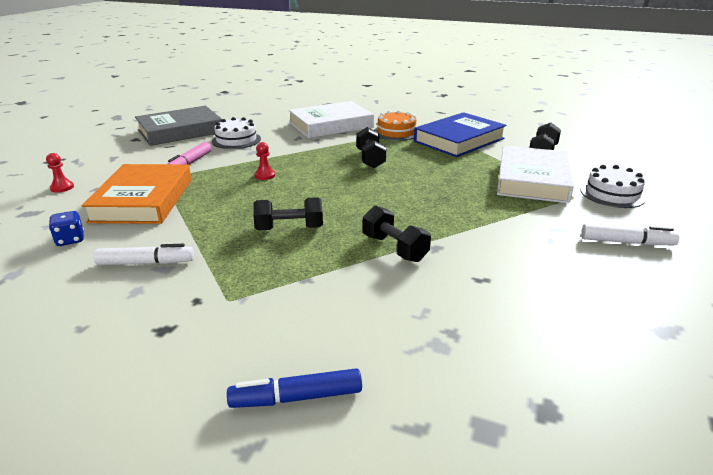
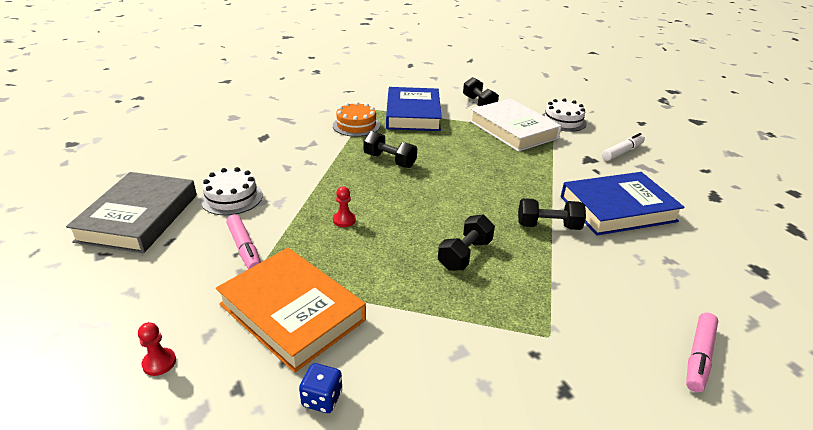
camera: 50 degrees left, 5 degrees up
(146, 263) = (438, 359): white marker -> none
(296, 397) = (698, 356): blue marker -> pink marker
(331, 125) = (288, 140): white book -> none
(497, 273) = (617, 209): none -> blue book

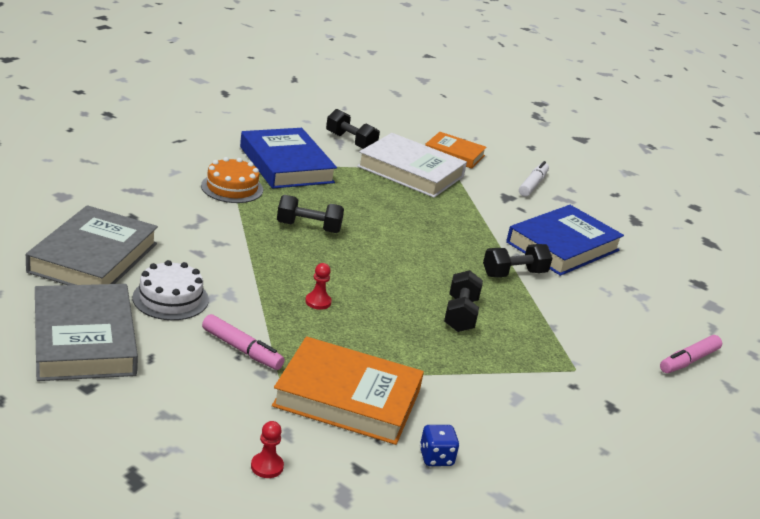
camera: 30 degrees left, 5 degrees down
(209, 160) = (93, 257): none -> grey book
(563, 121) = (454, 154): white cake -> orange book
(698, 356) = (688, 361): pink marker -> pink marker turned 45 degrees clockwise

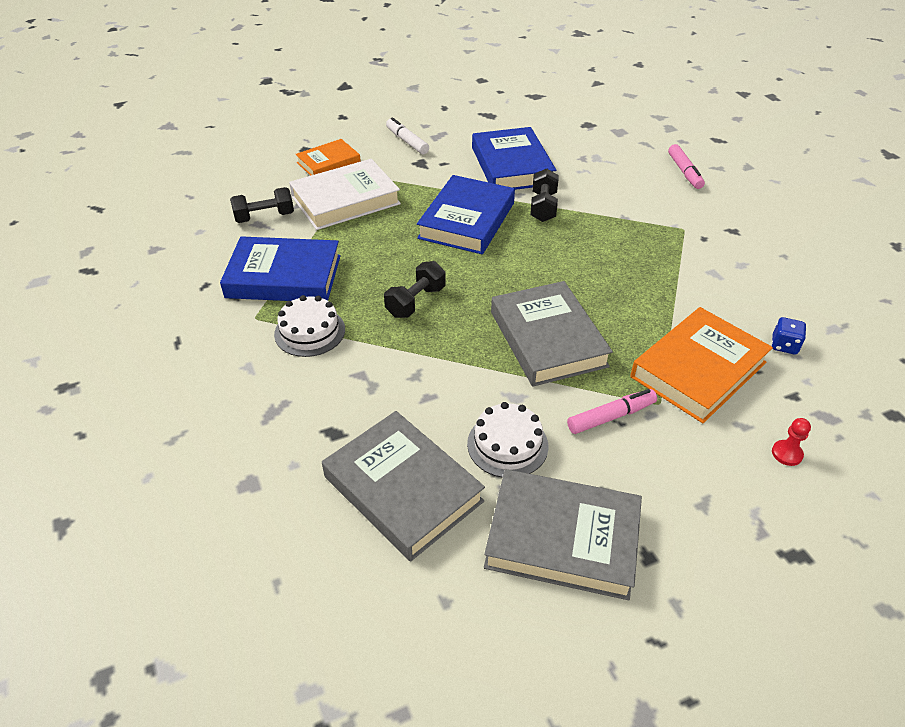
camera: 55 degrees left, 15 degrees up
(232, 188) = (310, 331): orange cake -> white cake
(318, 302) = (548, 339): red pawn -> grey book
(446, 235) = (467, 220): none -> blue book
(460, 315) = (594, 259): black dumbbell -> none

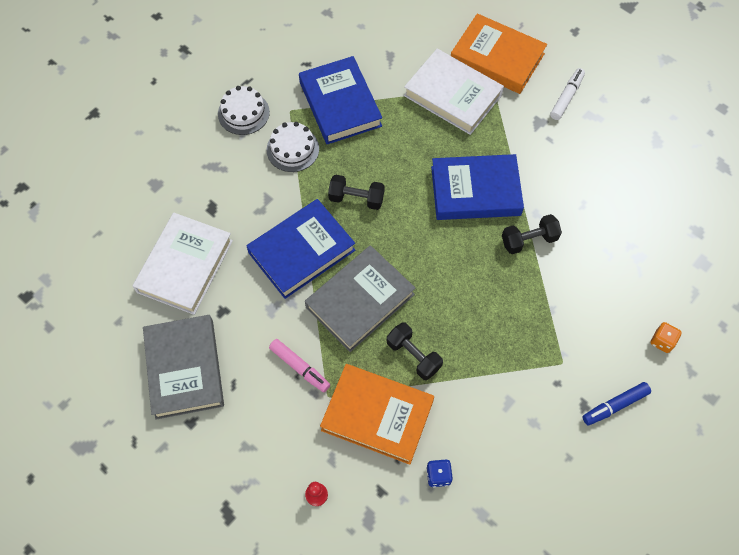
camera: 65 degrees right, 20 degrees up
(264, 217) = (400, 55): black dumbbell -> black dumbbell (413, 355)
(328, 163) = (497, 58): orange book -> orange book, size x1.63
(403, 489) = (185, 266): grey book -> white book
(507, 444) = (245, 311): white cake -> white cake (243, 113)
(512, 165) = (579, 193): blue book -> blue book (301, 251)
(684, 172) = (662, 341): pink marker -> orange dice
(738, 214) = (615, 405): none -> blue marker

